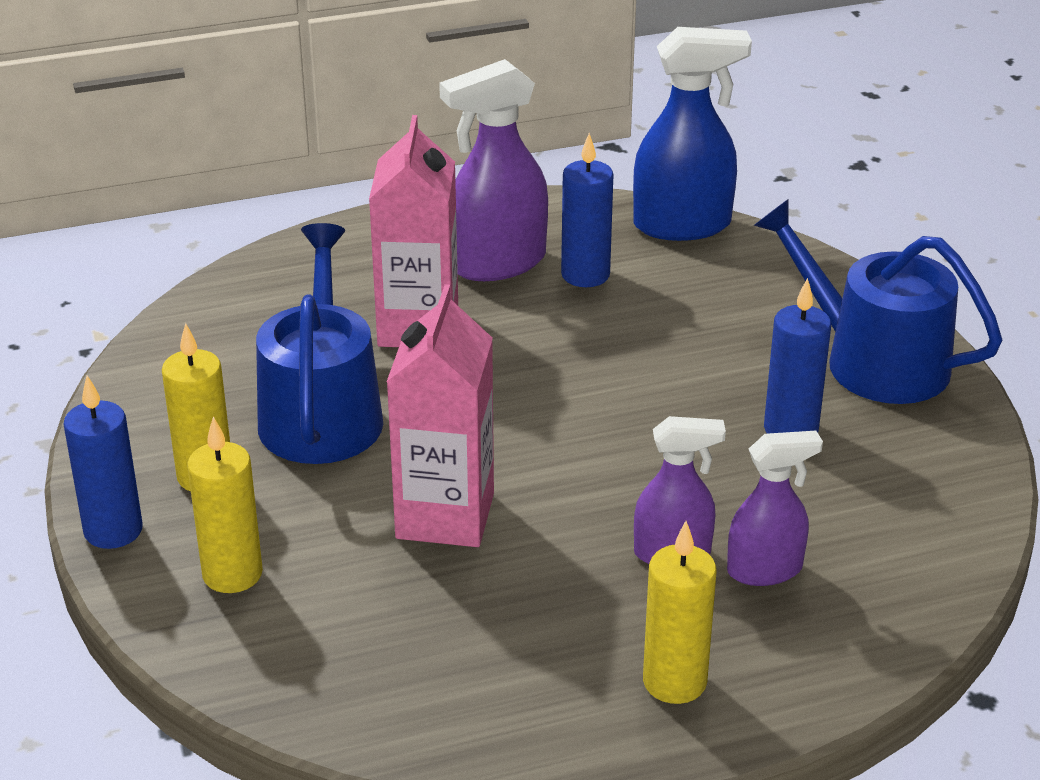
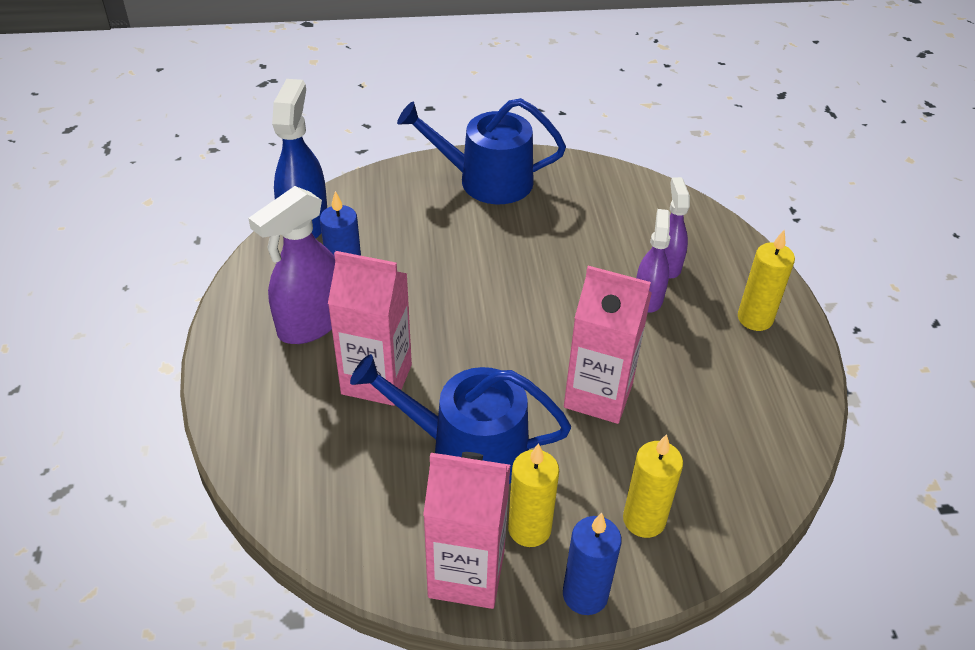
camera: 80 degrees left, 10 degrees up
(136, 435) = (466, 574): none -> pink carton
(497, 263) = (311, 323): purple spray bottle -> purple spray bottle turned 60 degrees clockwise
(790, 429) = (543, 227): blue candle -> none
(873, 361) = (486, 180): blue watering can -> blue watering can turned 45 degrees clockwise

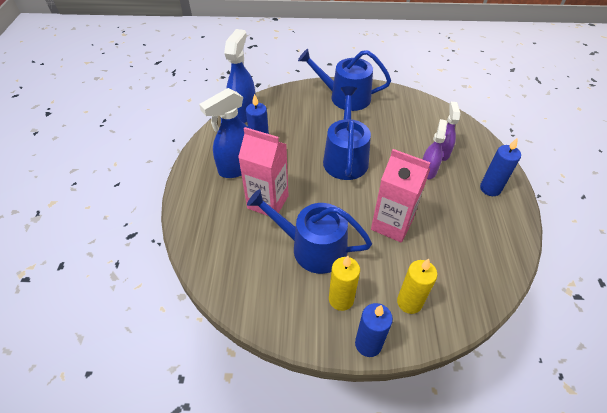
camera: 10 degrees right, 5 degrees up
(311, 323) = (237, 167): purple spray bottle -> blue spray bottle
(466, 574) = (301, 322): pink carton -> none
(502, 288) = (345, 157): none -> blue watering can
(755, 318) = (490, 188): yellow candle -> blue candle

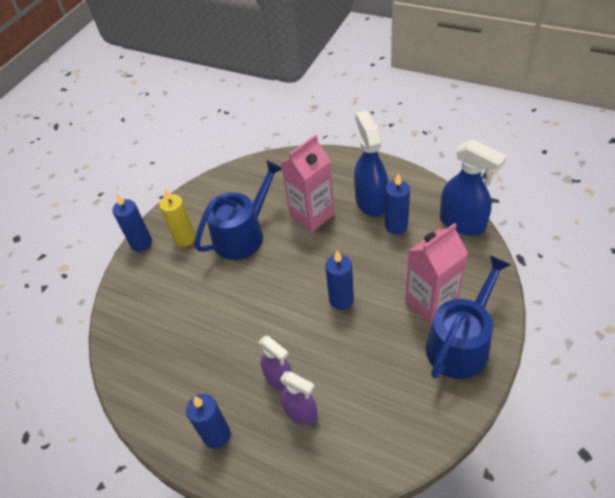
camera: 120 degrees right, 0 degrees up
(345, 157) = (341, 299): blue watering can -> blue candle
(392, 224) = (230, 305): pink carton -> pink carton (431, 303)
(409, 302) = (151, 283): yellow candle -> none

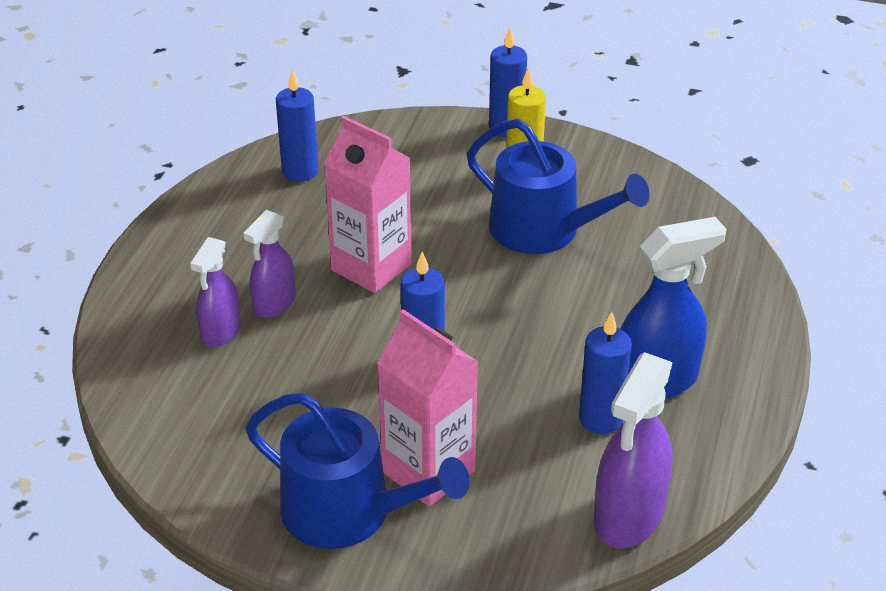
camera: 75 degrees right, 10 degrees down
(216, 435) = (188, 255): blue candle -> blue candle (300, 171)
(312, 215) = (604, 306): pink carton -> pink carton (371, 267)
(462, 223) = (628, 517): blue spray bottle -> purple spray bottle

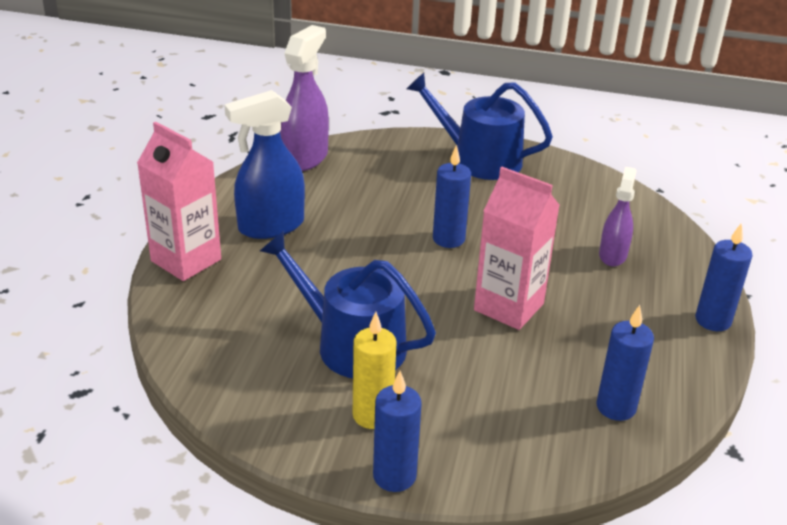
camera: 175 degrees right, 5 degrees down
(274, 304) = (580, 276): purple spray bottle -> none
(428, 471) = (433, 177): pink carton -> pink carton (186, 260)
(601, 419) = (316, 204): blue candle -> blue candle (713, 320)

